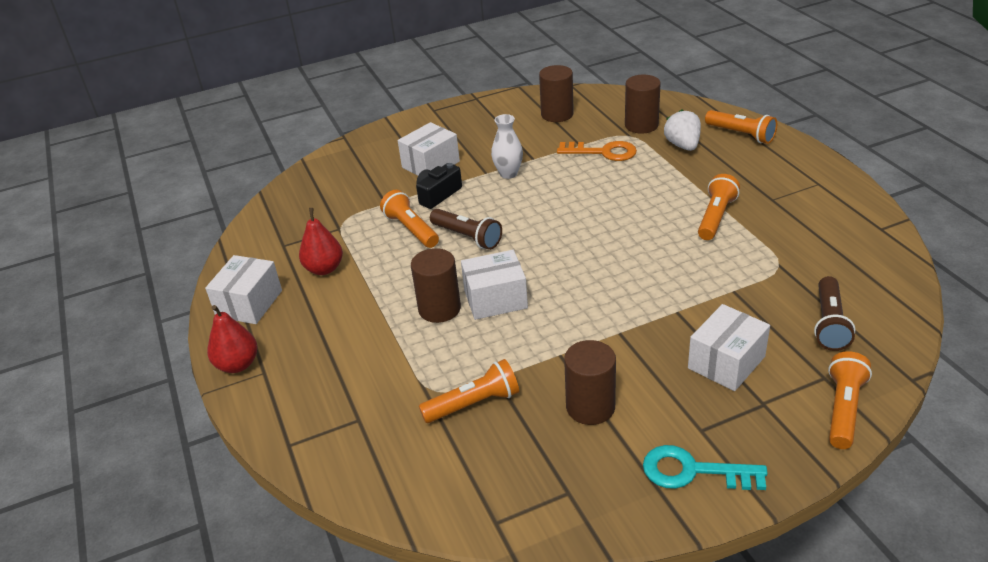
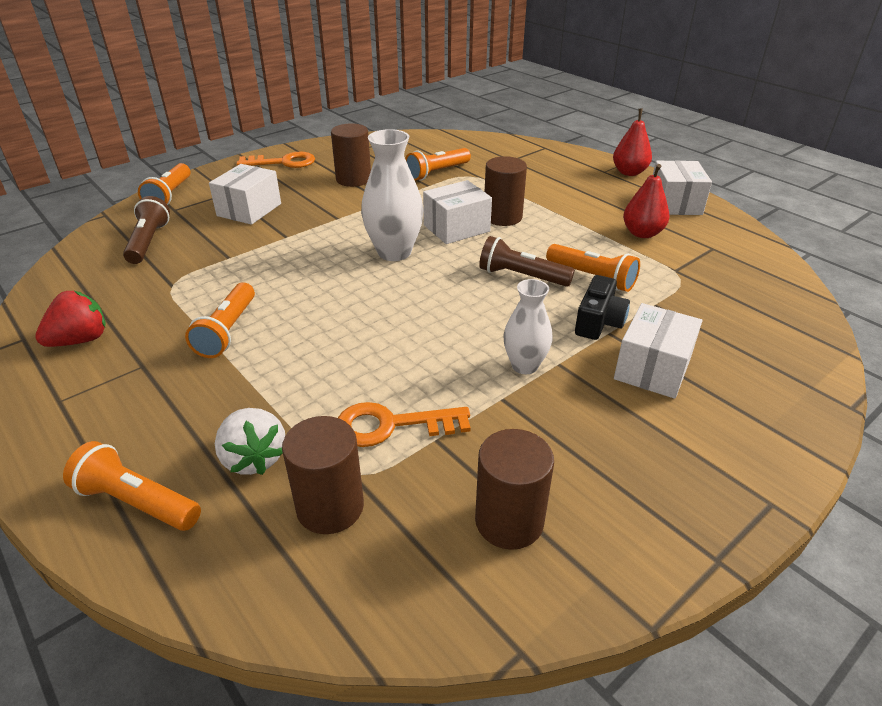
camera: 160 degrees right, 0 degrees up
(568, 276) = (394, 252): none -> white vase
(693, 471) = (283, 162): turquoise key -> orange key
(832, 222) = (80, 340): none -> red strawberry

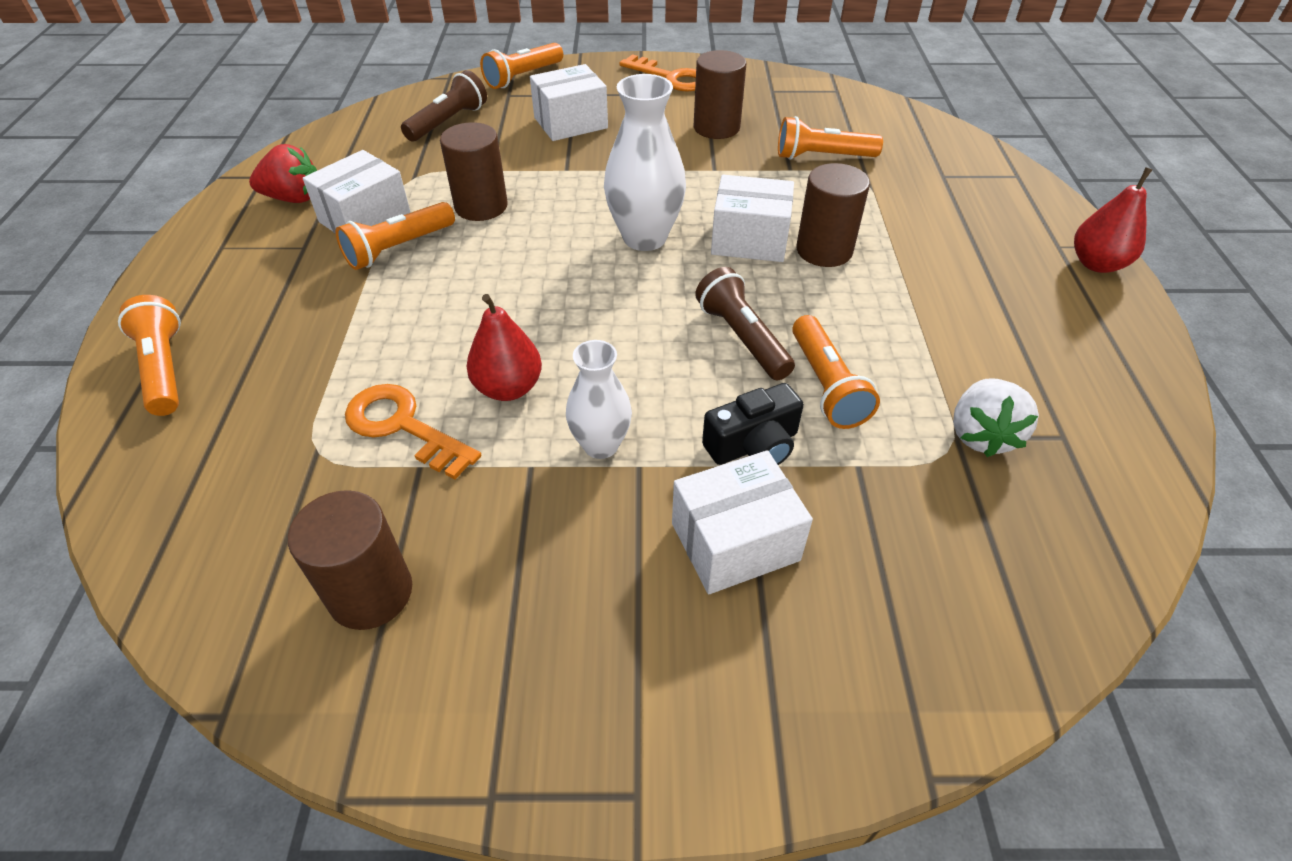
camera: 40 degrees right, 10 degrees up
(254, 458) = (272, 384): white strawberry -> white strawberry (981, 435)
(330, 507) = (266, 469): brown cylinder -> brown cylinder (481, 206)
(642, 233) = (983, 361): red pear -> red pear (508, 388)
(675, 203) = (1102, 342): white box -> white box (365, 219)

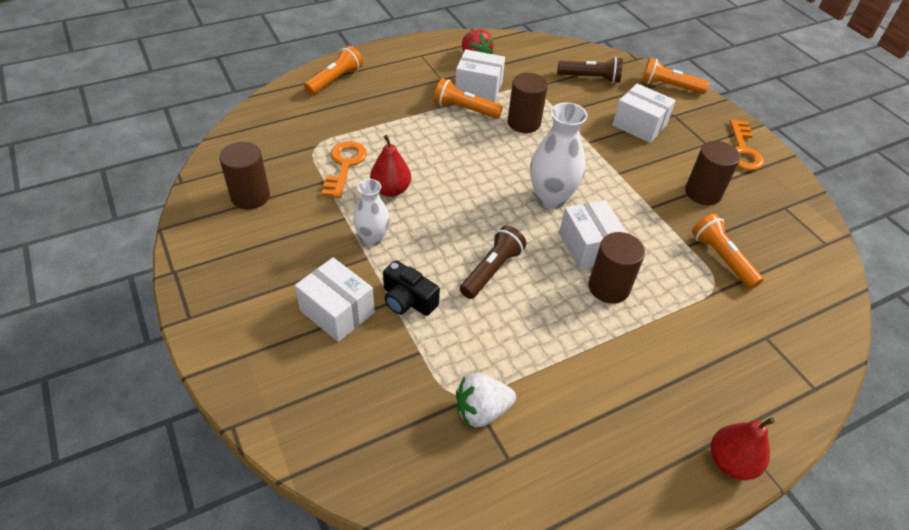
camera: 60 degrees right, 0 degrees up
(826, 385) = (476, 321): orange flashlight -> none

